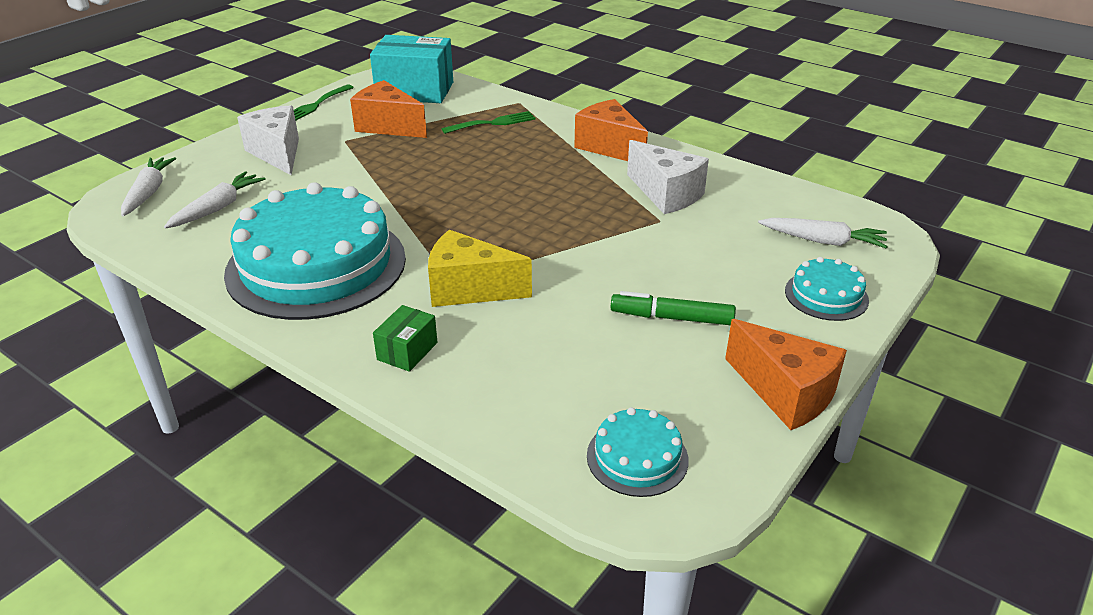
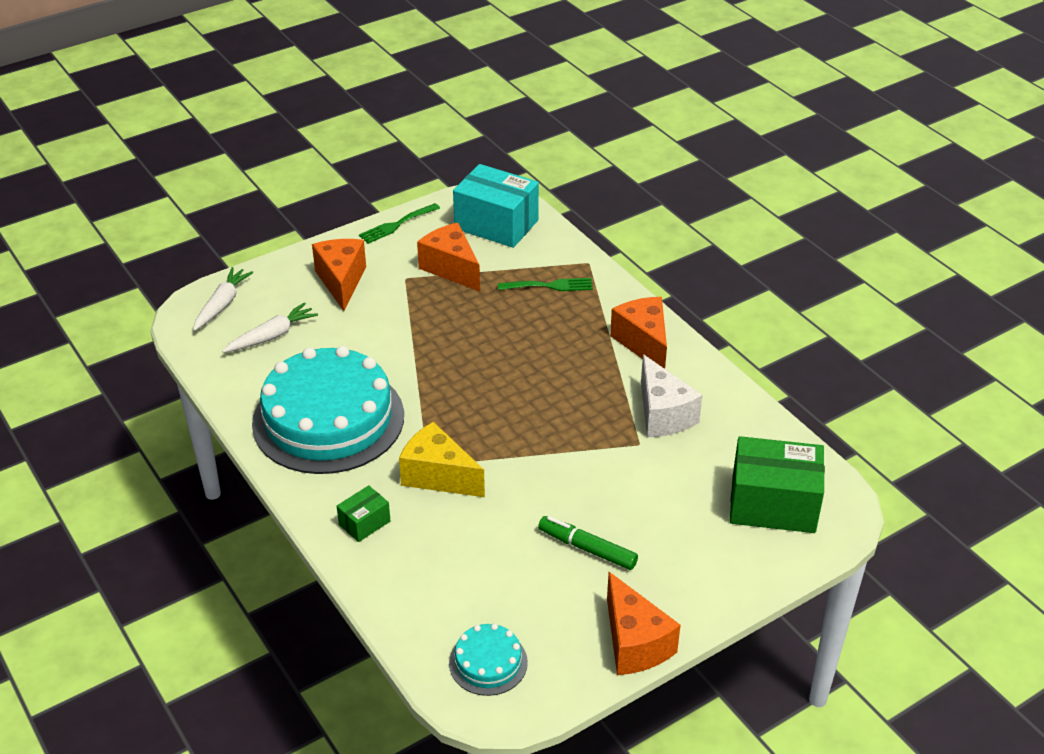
camera: 20 degrees right, 5 degrees up
(277, 153) = (341, 281): white cheese -> orange cheese
(823, 241) = (773, 504): white carrot -> green box
(826, 295) = (734, 562): turquoise cake -> none

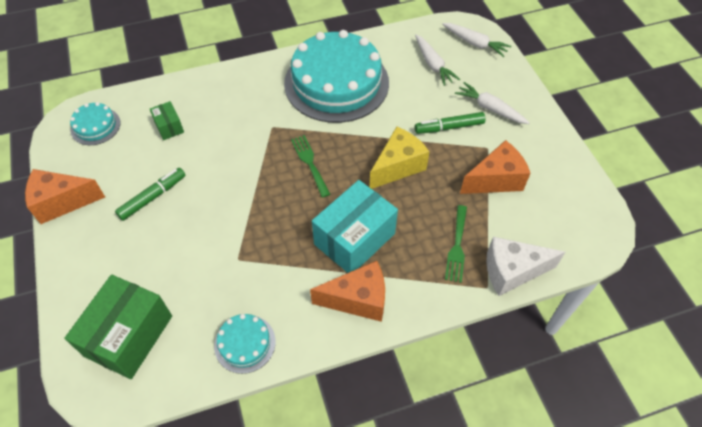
camera: 105 degrees right, 15 degrees up
(341, 281) = (490, 108): orange cheese -> white carrot
(364, 523) = (234, 88): green box -> green box (169, 127)
(382, 310) = (449, 127): none -> green marker
(396, 225) = (564, 153): green fork -> green fork (309, 163)
(438, 476) = (258, 130): yellow cheese -> yellow cheese (398, 166)
(496, 224) = (558, 226): turquoise box -> turquoise box (354, 239)
(663, 414) = (263, 287): white cheese -> white cheese (512, 272)
(732, 412) = (245, 343): none -> turquoise cake

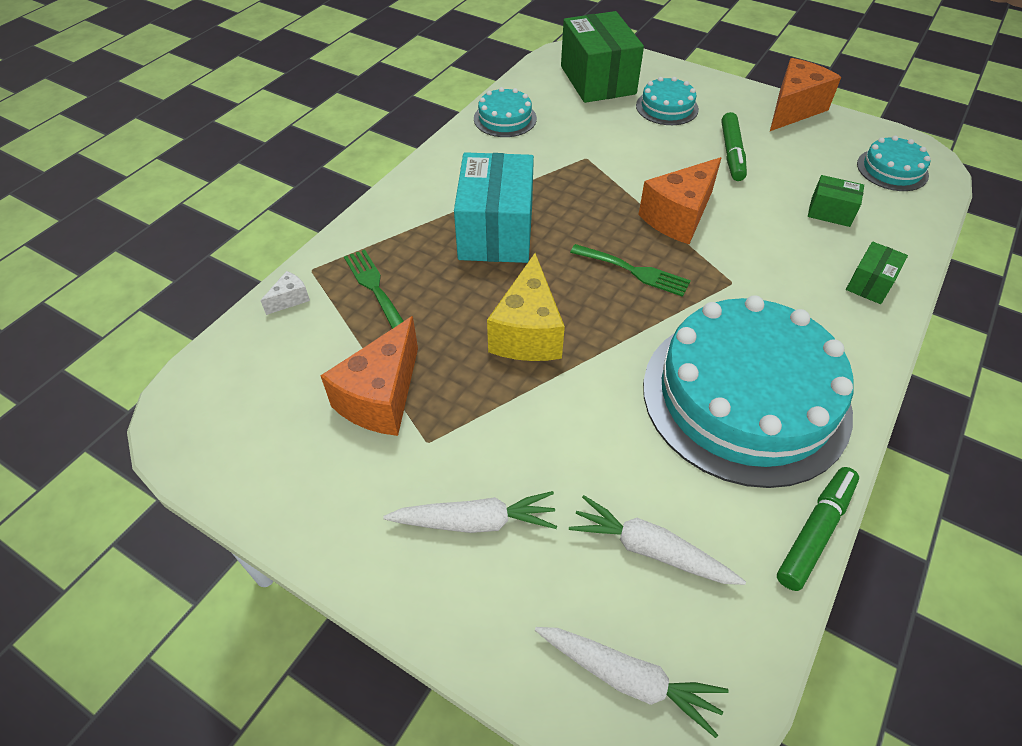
camera: 140 degrees right, 5 degrees down
(128, 266) = (667, 107): none -> turquoise cake
(215, 86) = (870, 284): none -> green box
(358, 299) = (440, 190): orange cheese -> orange cheese (678, 217)
(449, 127) = (512, 437): green marker -> green marker (815, 531)
(475, 43) = (628, 678): white carrot -> white carrot turned 150 degrees counterclockwise
(512, 272) = (290, 299): white cheese -> white cheese, size x0.45

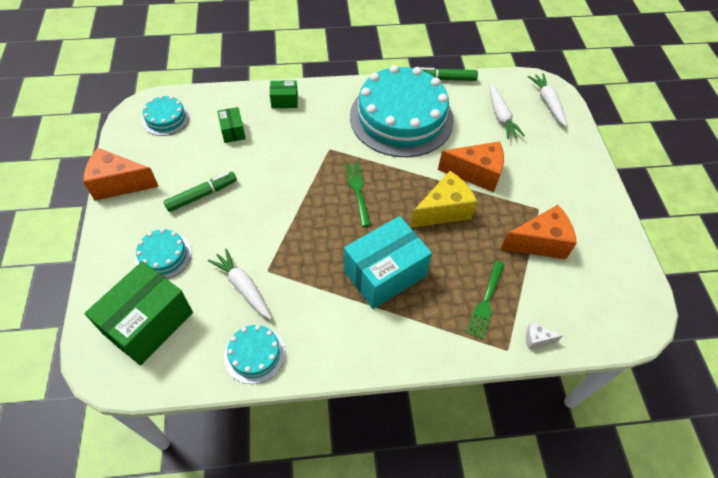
camera: 130 degrees left, 5 degrees up
(475, 521) = (549, 170): white carrot -> white carrot (243, 287)
(678, 217) = (293, 192): orange cheese -> orange cheese (476, 173)

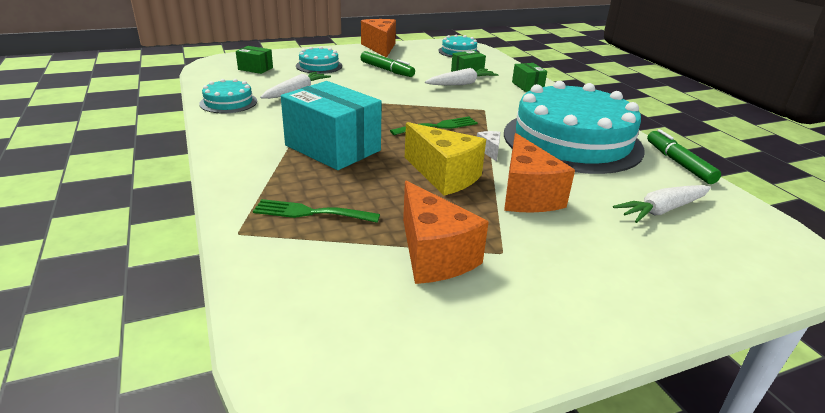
camera: 75 degrees right, 25 degrees down
(148, 323) = (255, 68): green box -> green box, size x0.48
(537, 339) = (256, 257): white cheese -> white cheese (489, 151)
(547, 103) = (755, 256): white carrot -> white carrot (461, 84)

